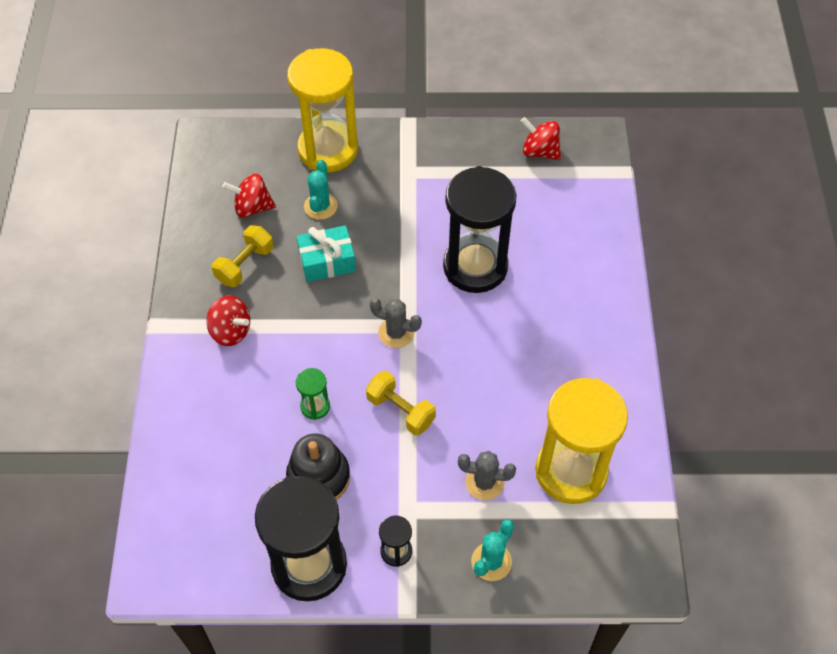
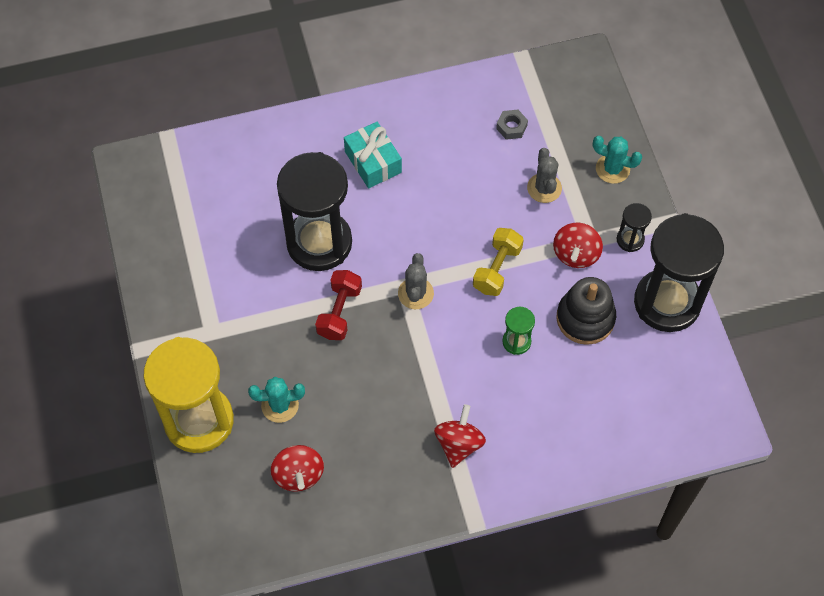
camera: 105 degrees left, 5 degrees up
(245, 265) = (375, 457): yellow dumbbell -> none
(327, 261) = (349, 378): turquoise gift -> turquoise gift (373, 162)
(396, 267) = (339, 312): none -> red dumbbell
(539, 151) = (157, 214): red spinning top -> red spinning top (576, 254)
(571, 471) = (511, 127): yellow hourglass -> grey nut

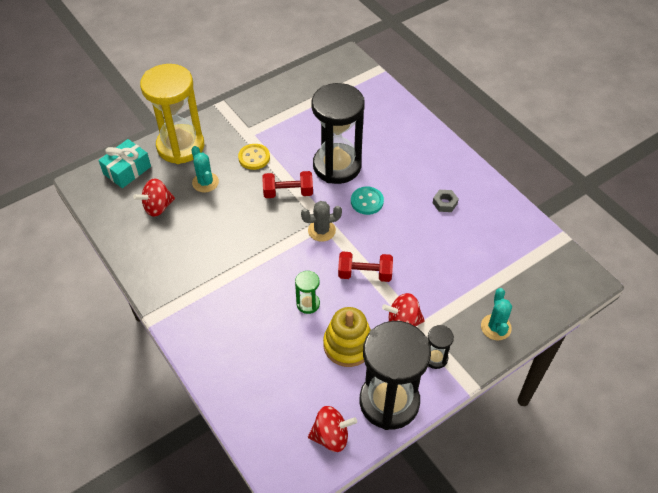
camera: 70 degrees right, 10 degrees down
(261, 334) = (254, 157): none -> yellow button
(373, 162) = (416, 175): turquoise gift -> turquoise gift (127, 170)
(391, 229) = (367, 201): none -> turquoise button
(459, 444) = (209, 291): red spinning top -> red spinning top (331, 436)
(497, 269) = (365, 274): yellow dumbbell -> red dumbbell
(511, 127) = (494, 248): grey nut -> grey nut (444, 203)
(544, 188) = (451, 285): grey cactus -> none
(585, 318) = (348, 345): black stacking toy -> yellow stacking toy

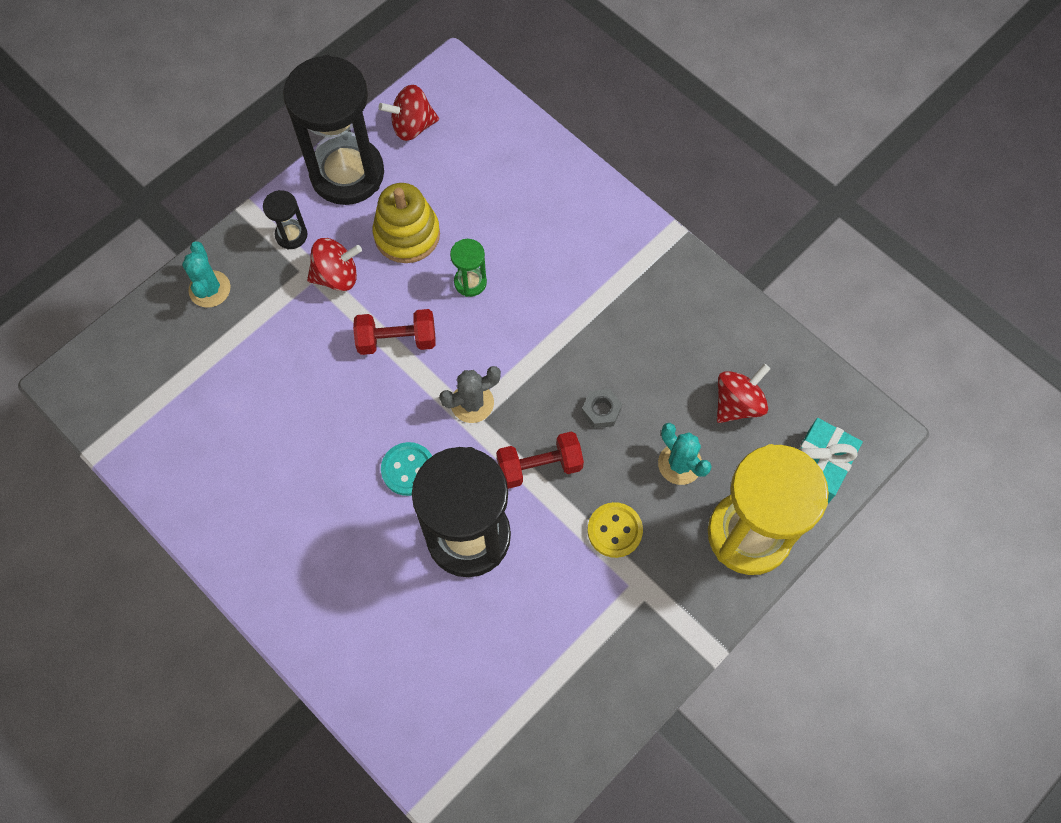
camera: 170 degrees right, 15 degrees up
(444, 203) = (281, 487): grey nut -> grey nut (601, 411)

